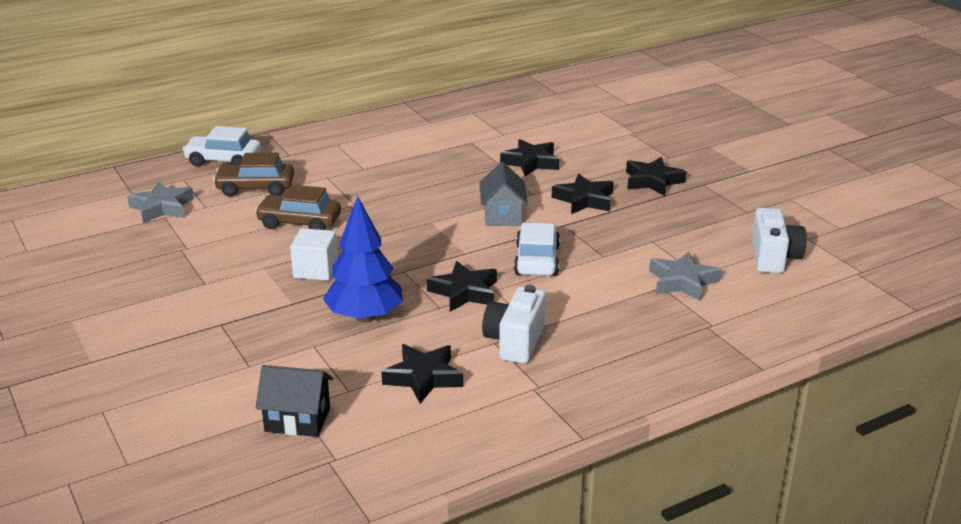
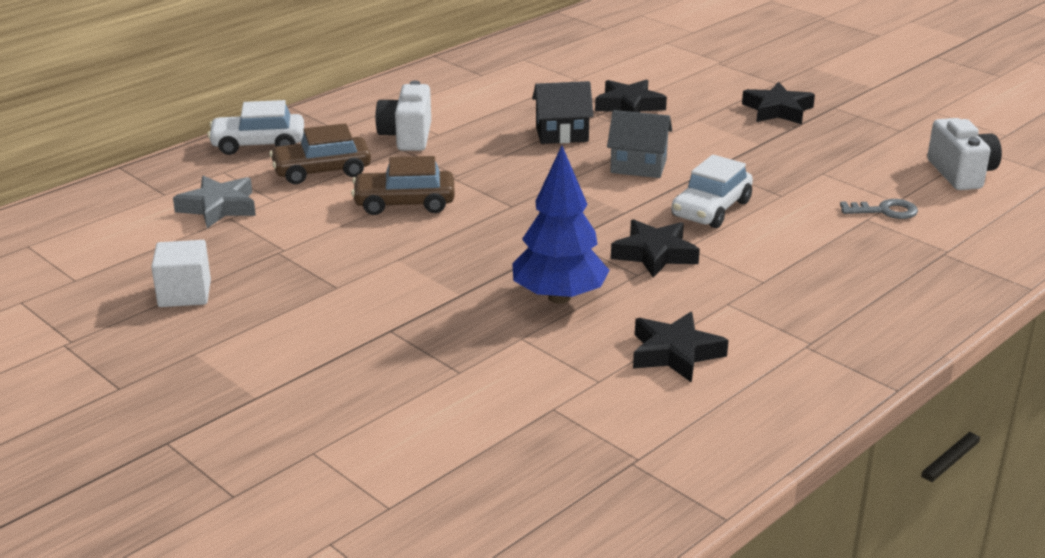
camera: 15 degrees left, 0 degrees up
(297, 420) = (562, 423): black house -> black house (562, 134)
(315, 270) = (462, 253): white cube -> white cube (184, 294)
(502, 215) = (638, 166): grey house -> grey house turned 60 degrees counterclockwise
(515, 342) = (750, 299): white camera -> white camera (407, 137)
(537, 260) = (711, 209): white car -> white car turned 135 degrees counterclockwise
(584, 200) = (717, 138): black star -> none
(682, 282) = (885, 211): grey star -> grey key

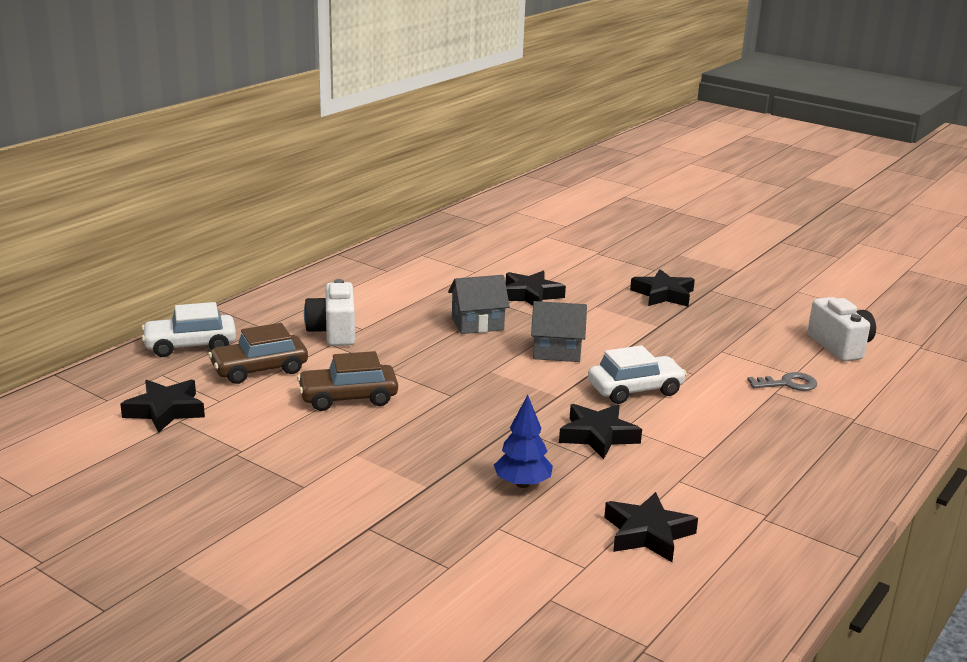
camera: 10 degrees left, 5 degrees down
(184, 294) = (151, 503): white cube -> none
(218, 207) = (165, 411): grey star -> black star
(559, 297) = (522, 484): blue tree -> blue tree, size x0.64
(562, 134) = (477, 324): black house -> grey house
(711, 209) = (635, 389): white car -> white car turned 135 degrees counterclockwise

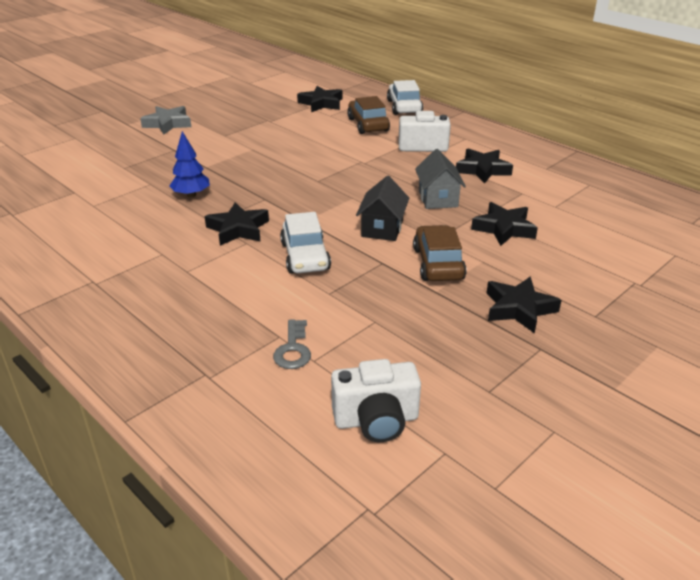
camera: 100 degrees right, 10 degrees up
(252, 557) = (168, 124): none -> grey star
(348, 398) = (323, 148): brown car -> brown car (438, 264)
(556, 351) = (382, 228): grey house -> black house
(648, 534) = (109, 230): black star -> black star (482, 170)

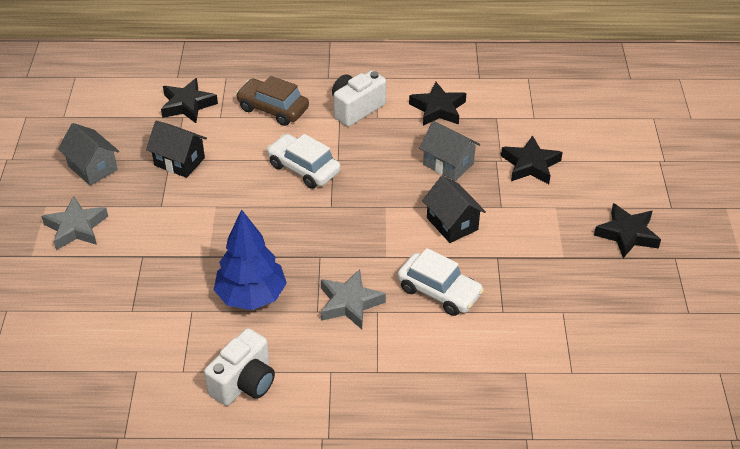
camera: 45 degrees left, 10 degrees up
(191, 195) = (251, 296): blue tree -> blue tree, size x1.57
(223, 106) = (93, 168): none -> grey house
(238, 229) = (349, 303): black star -> grey star
(270, 123) = (179, 162): none -> black house
(293, 349) = (548, 375): grey key -> none
(376, 420) = (662, 383): white camera -> white camera (244, 382)
(404, 107) = (271, 65): white car -> white car (303, 168)
(438, 264) = (533, 231): brown car -> none

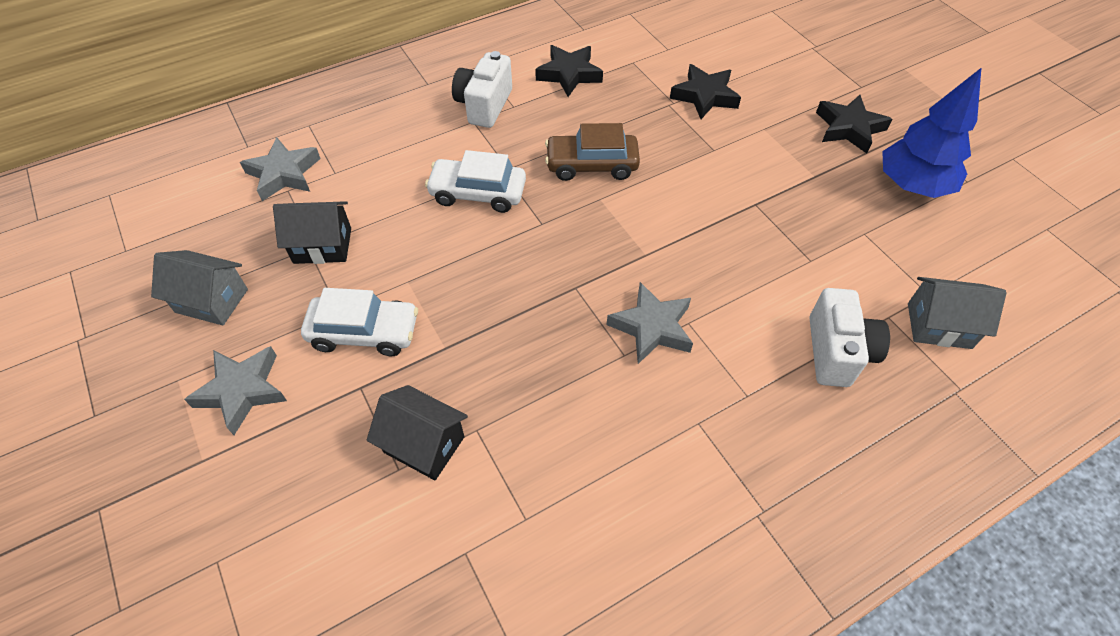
camera: 30 degrees left, 10 degrees up
(187, 105) = (284, 174): black star -> grey star
(244, 382) = (612, 493): white camera -> white camera (837, 352)
(251, 296) = (535, 374): blue tree -> blue tree (912, 185)
(273, 109) = (391, 140): brown car -> brown car (591, 165)
(439, 291) = (732, 268): white car -> white car (364, 332)
(448, 164) = (626, 127): grey house -> grey house (939, 326)
(452, 224) = (682, 188): black house -> black house (424, 444)

